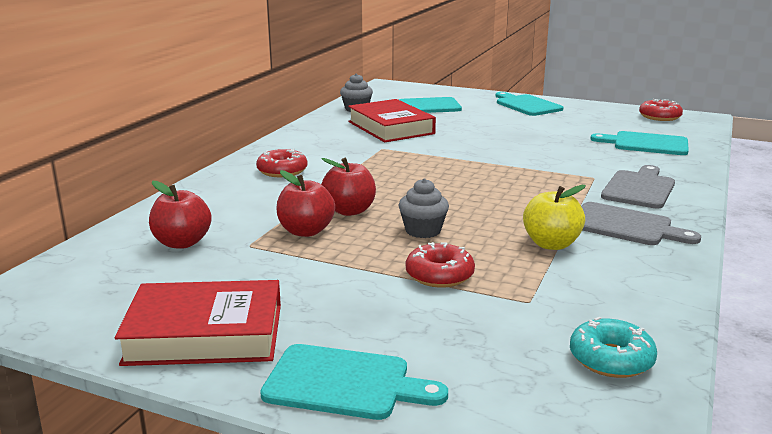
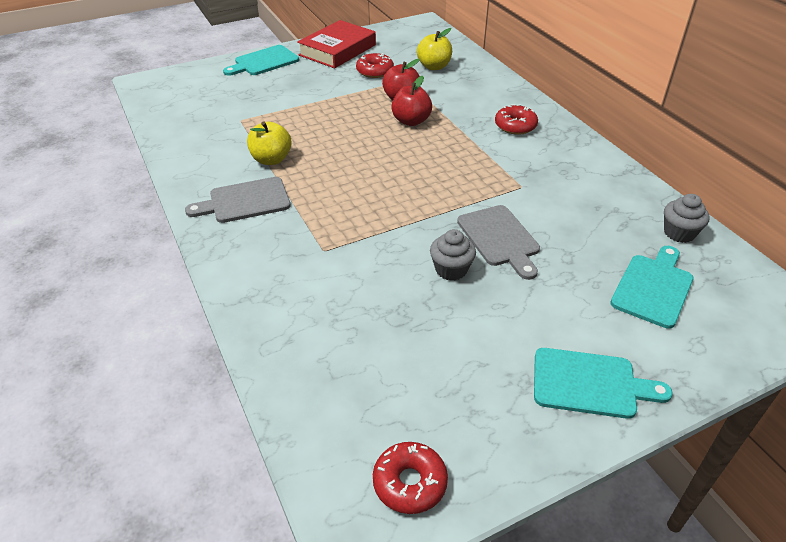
camera: 130 degrees right, 20 degrees up
(182, 243) = (434, 66): red apple -> yellow apple
(390, 128) = (583, 220): red book -> none
(423, 231) = (350, 130): grey cupcake -> grey cupcake (451, 269)
(439, 275) = (298, 111): red donut -> red donut (375, 71)
(611, 359) = (179, 113): turquoise donut -> none
(639, 188) = (275, 256): grey cutting board -> grey cutting board (500, 238)
(646, 144) = (345, 360): turquoise cutting board -> none

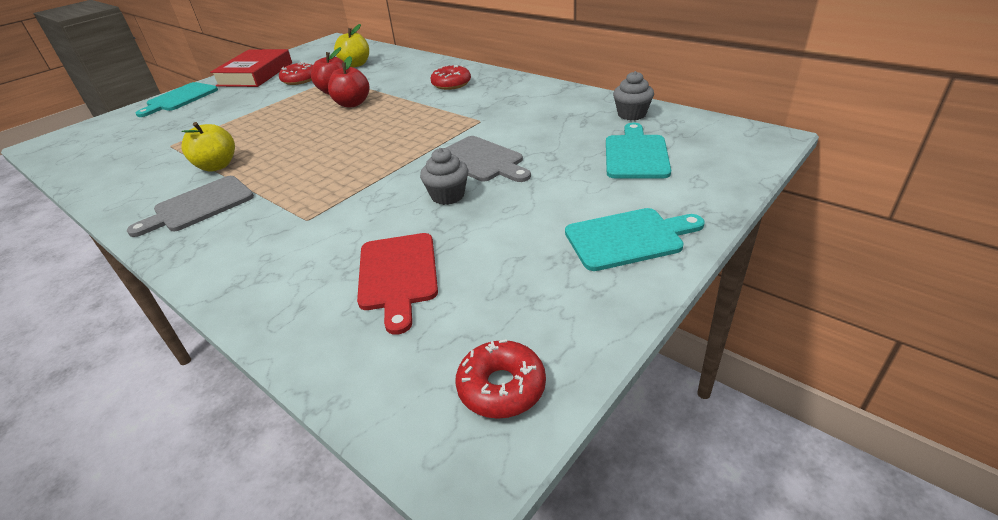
camera: 20 degrees left, 5 degrees down
(374, 340) = (398, 275): none -> red cutting board

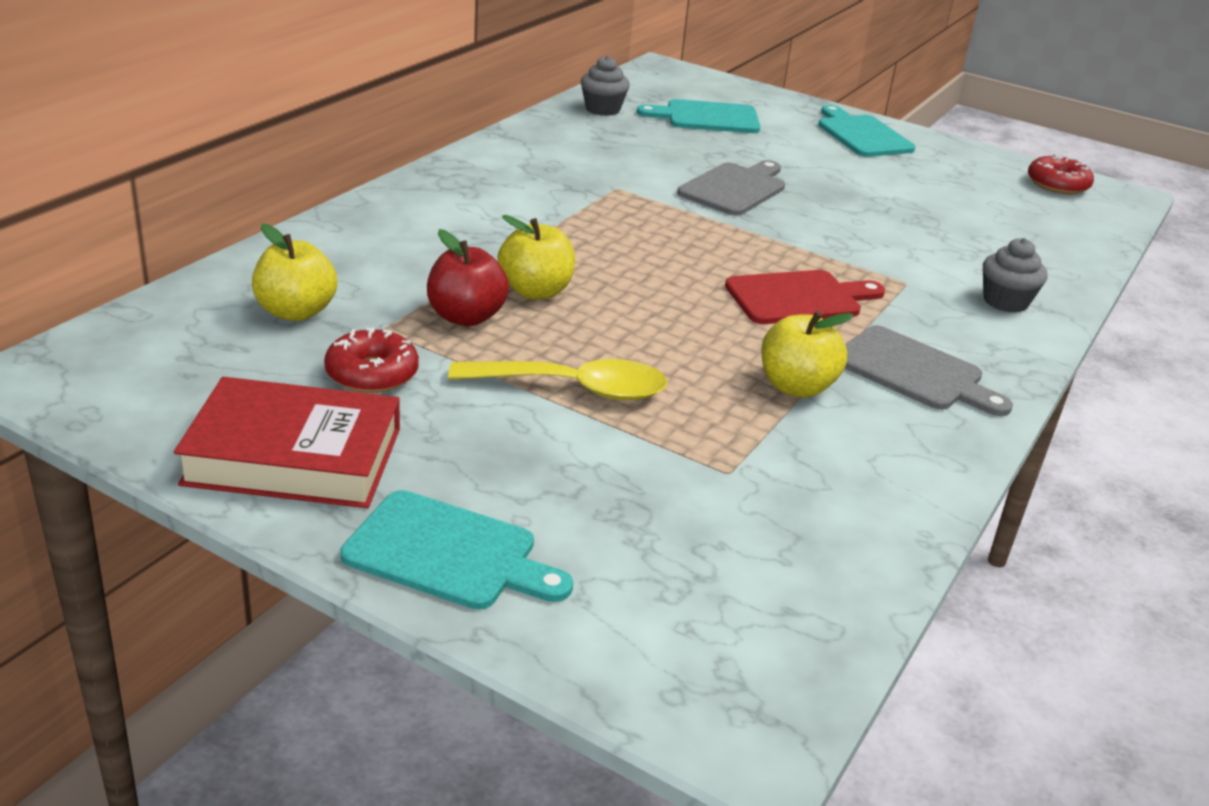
camera: 105 degrees left, 5 degrees down
(260, 114) = (573, 389): none -> yellow spoon
(352, 104) = (535, 291): red apple -> yellow apple
(398, 275) = (969, 224): red cutting board -> red cutting board (799, 298)
(448, 196) = (821, 205): grey cupcake -> grey cupcake (1005, 302)
(451, 84) = (462, 209): red donut -> none

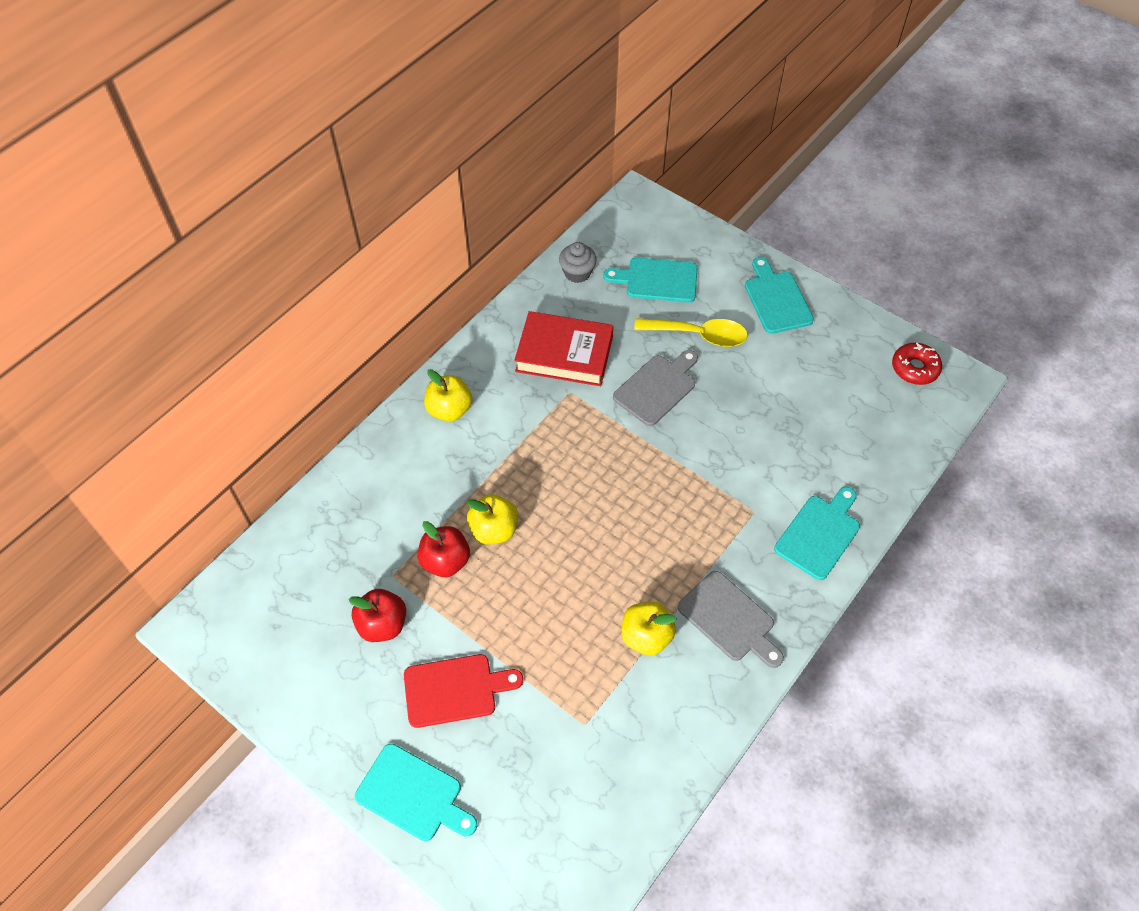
camera: 10 degrees right, 25 degrees up
(293, 456) = (333, 707): red book -> red book (564, 354)
(296, 312) = (340, 558): yellow apple -> yellow apple (449, 410)
(372, 374) = (382, 624): red donut -> red apple
(573, 389) = (503, 639): yellow spoon -> yellow spoon (698, 335)
(799, 298) = (672, 533): red cutting board -> red cutting board (455, 690)
(1005, 302) = (819, 534): grey cupcake -> turquoise cutting board

